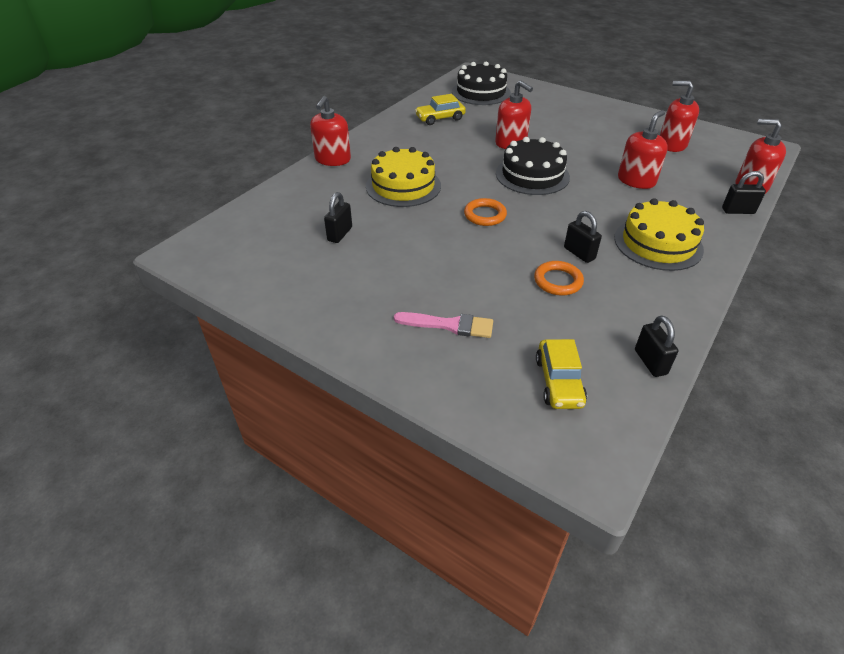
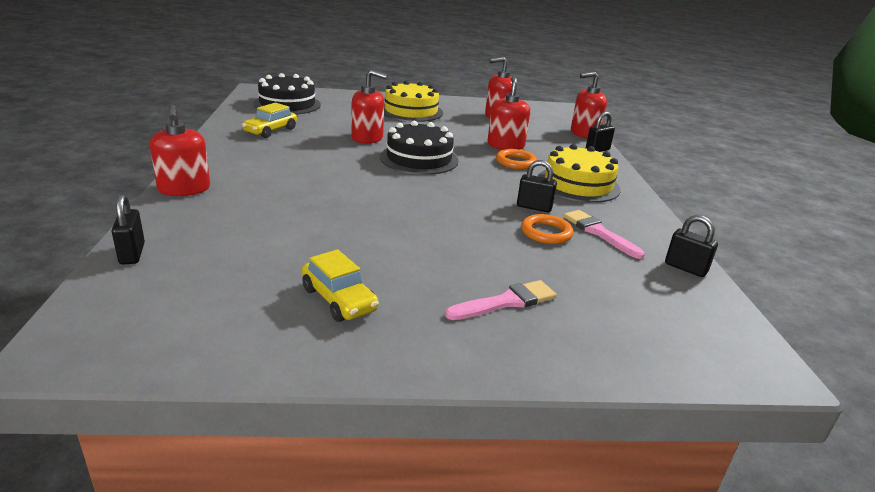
camera: 40 degrees left, 15 degrees down
(340, 234) = (283, 258): black padlock -> black padlock (132, 254)
(403, 186) = (302, 195): yellow cake -> yellow cake (411, 111)
(485, 215) = (417, 199): orange ring -> orange ring (515, 162)
(559, 382) = (651, 310): yellow car -> yellow car (339, 299)
(609, 298) = (599, 232): none -> pink brush

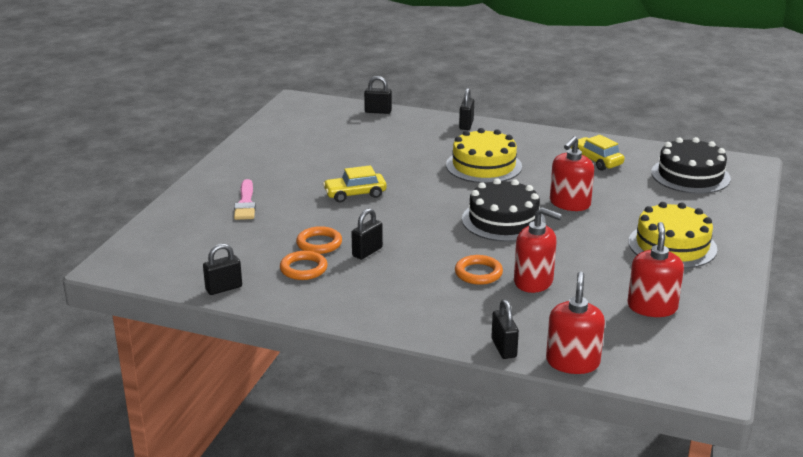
camera: 115 degrees right, 0 degrees up
(184, 189) = (466, 125): red soap dispenser -> black padlock
(339, 299) = (289, 157): yellow car -> yellow car (355, 194)
(578, 184) = (405, 294): yellow cake -> yellow cake (484, 166)
(599, 232) = (303, 269): pink brush -> orange ring

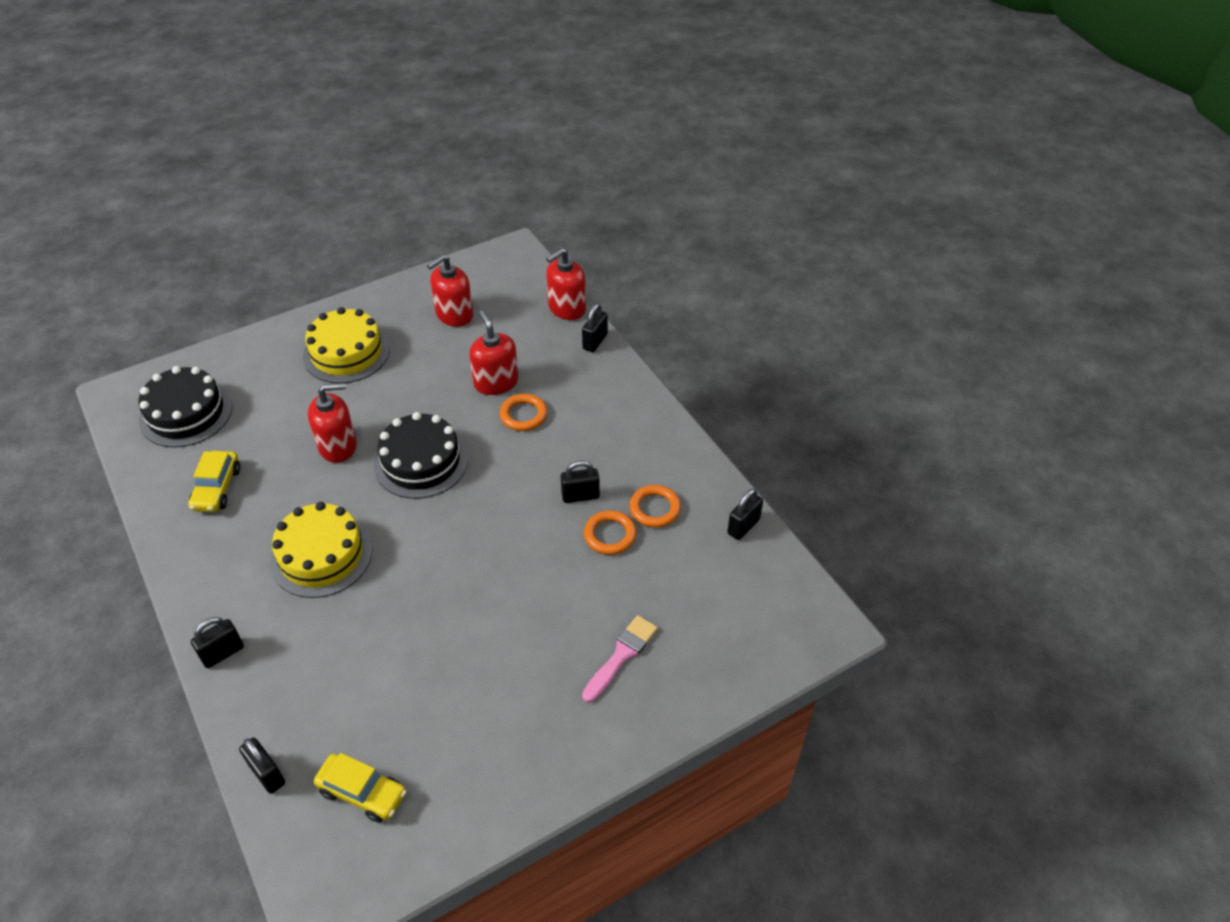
camera: 140 degrees left, 20 degrees up
(224, 288) = (743, 526): black padlock -> black padlock turned 60 degrees counterclockwise
(355, 194) = (499, 593): yellow car -> yellow car (362, 792)

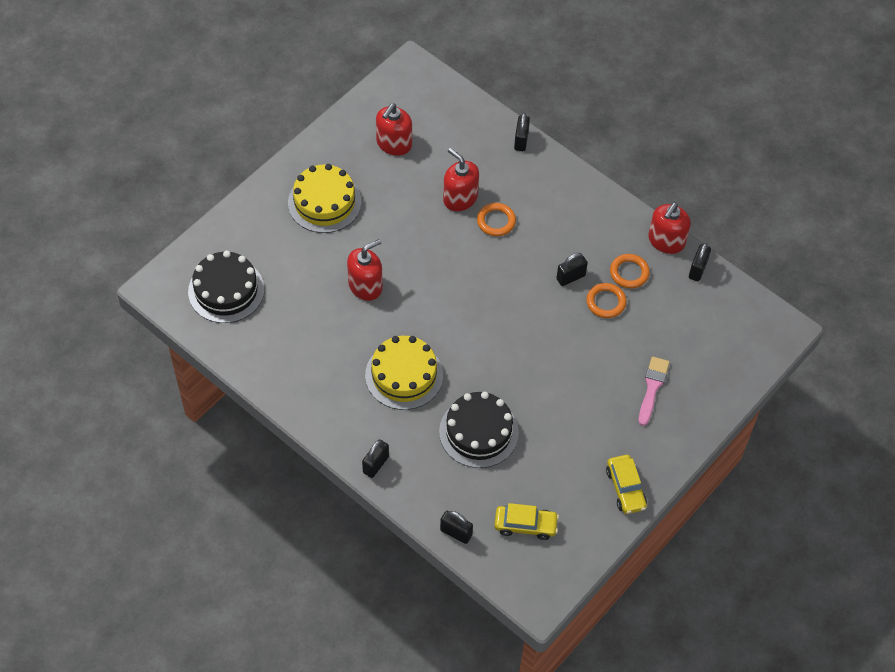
camera: 20 degrees left, 10 degrees up
(217, 488) = (292, 345): yellow car -> yellow car (625, 488)
(421, 462) = (437, 281): black cake -> black cake (478, 432)
(567, 308) = (483, 114): red soap dispenser -> red soap dispenser (666, 241)

